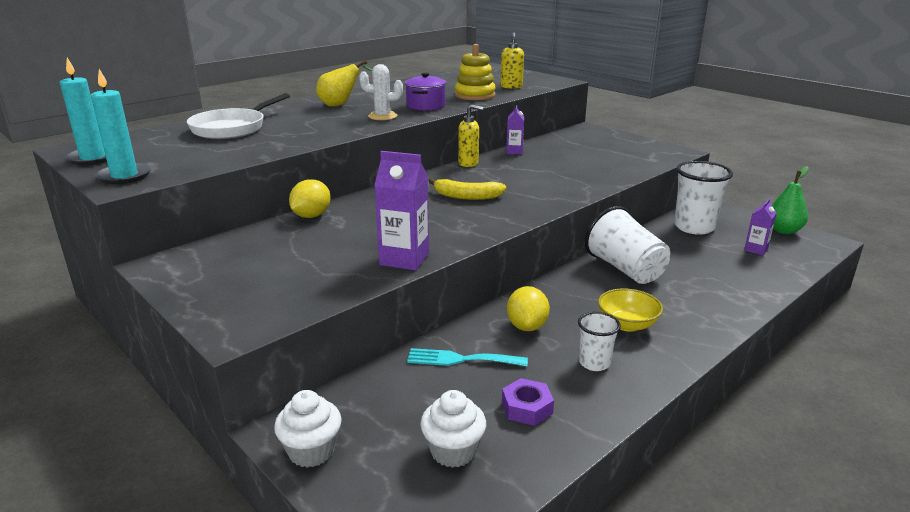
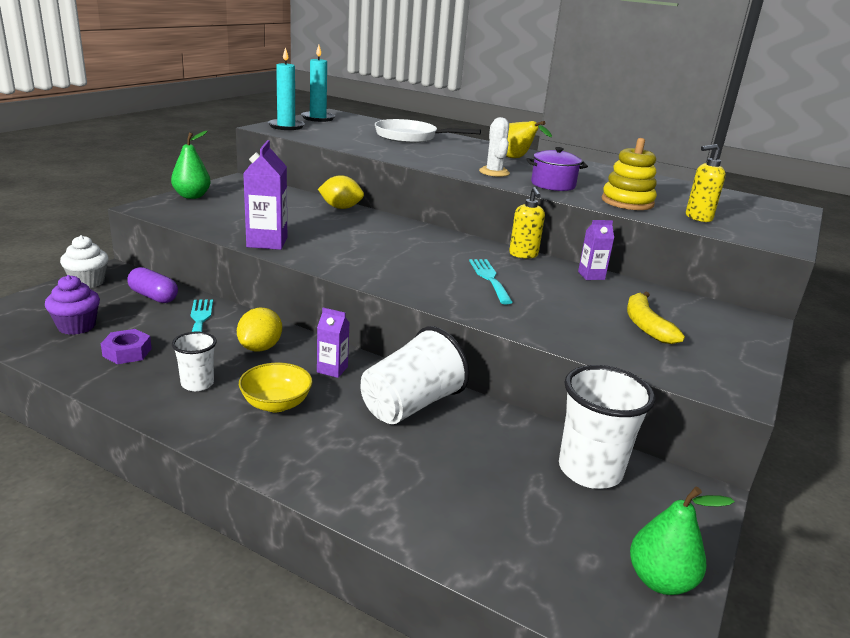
camera: 70 degrees right, 0 degrees up
(206, 299) = (192, 196): none -> green pear
(383, 392) = (153, 296): none -> purple capsule
(453, 451) = (76, 326): white cupcake -> purple cupcake
(466, 196) = (424, 257): yellow banana -> yellow banana (646, 325)
(516, 181) = (489, 278): none -> turquoise fork
(527, 326) = (260, 347): yellow lemon -> yellow lemon turned 60 degrees counterclockwise
(756, 250) = (547, 532): purple carton -> purple carton (332, 369)

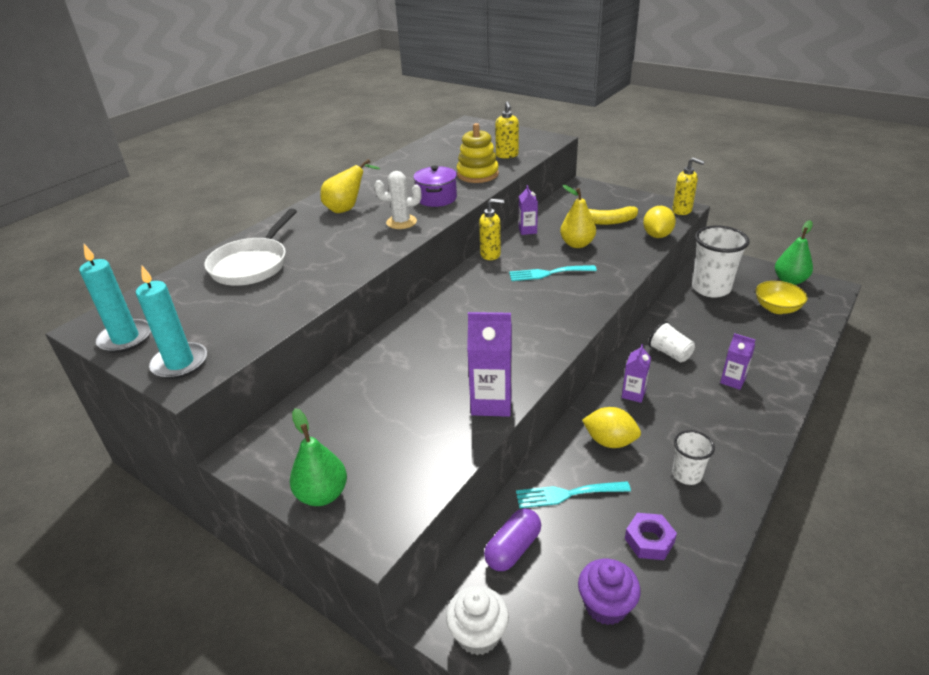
camera: 80 degrees left, 10 degrees up
(276, 404) = (697, 422): yellow bowl -> yellow bowl (776, 308)
(341, 208) = (369, 356): yellow lemon -> yellow lemon (657, 235)
(350, 445) = (732, 381): none -> purple carton
(411, 405) = (670, 353): white cup -> white cup, size x0.55
(568, 300) = (577, 244): none -> yellow pear
(727, 391) = (682, 211): none -> yellow soap dispenser

